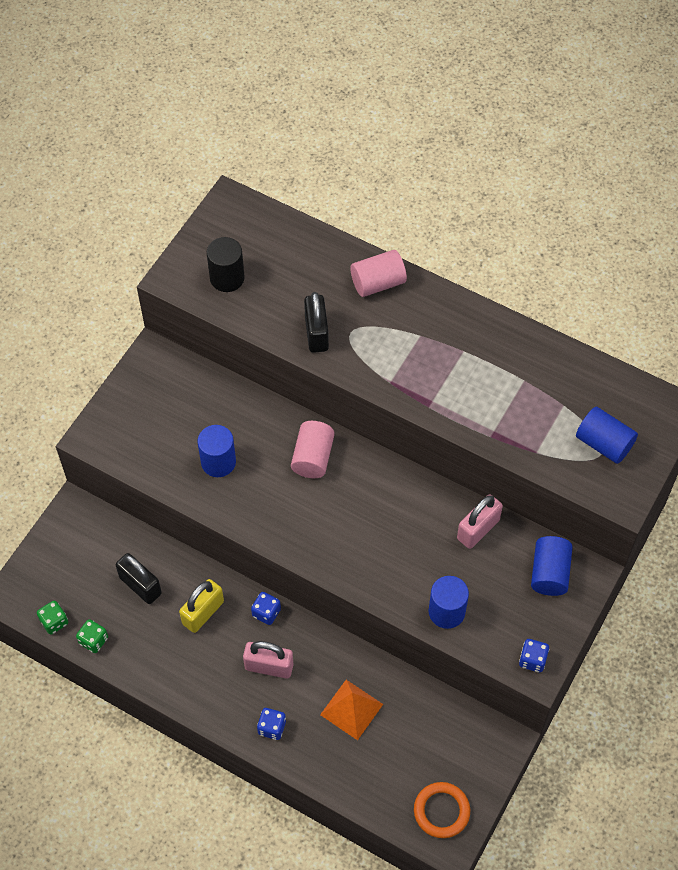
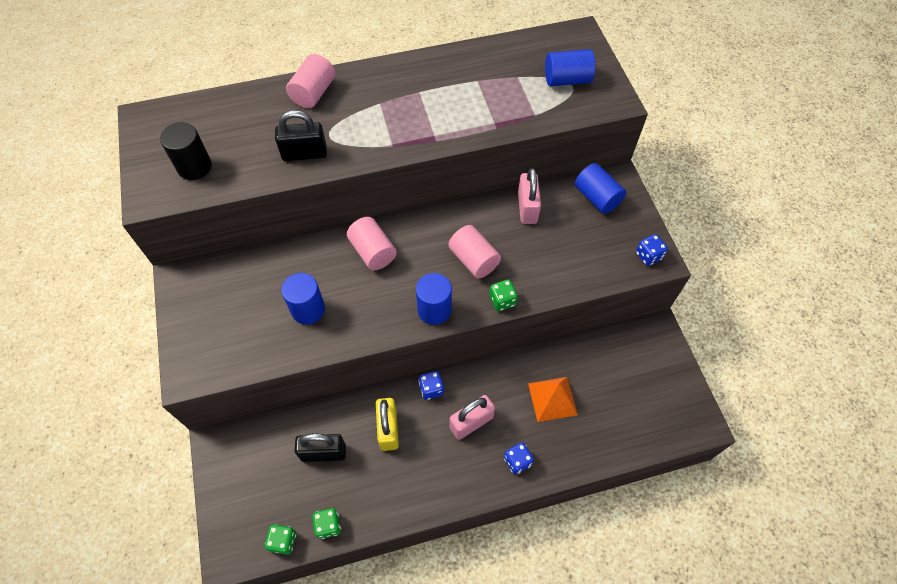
camera: 45 degrees left, 0 degrees up
(316, 333) = (304, 154): black padlock -> black padlock turned 45 degrees counterclockwise
(369, 586) = (502, 301): none -> green dice
(384, 534) = (474, 260): none -> pink cylinder
(441, 811) = (674, 408): orange ring -> none
(446, 612) = (567, 273): blue cylinder -> blue cylinder (434, 310)

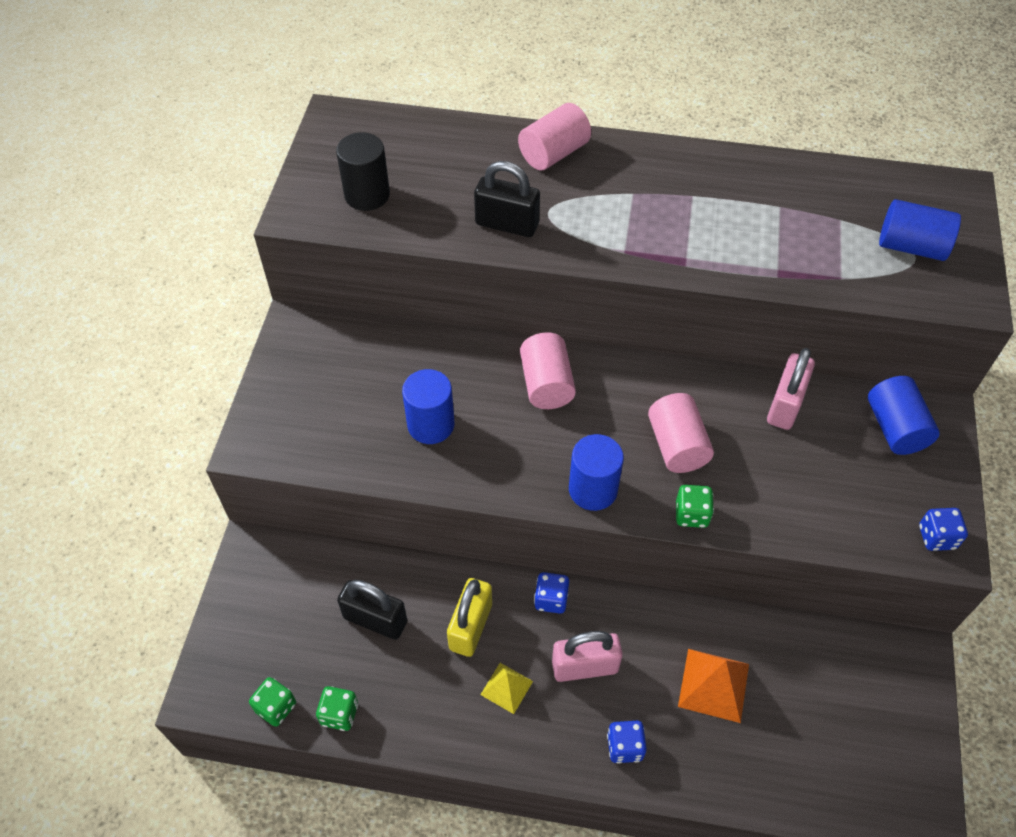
camera: 25 degrees right, 5 degrees down
(429, 458) = (506, 688): none -> yellow pyramid

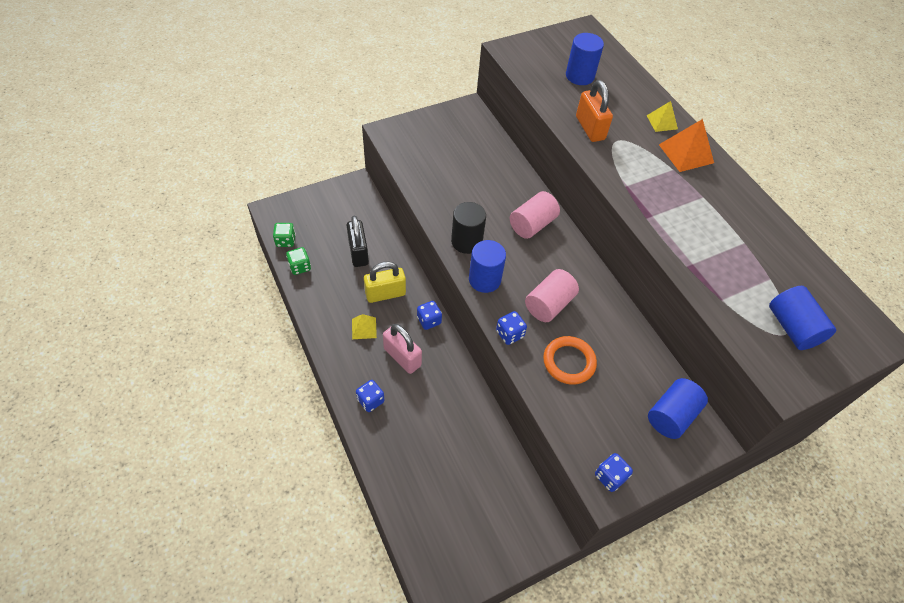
camera: 50 degrees right, 0 degrees up
(367, 195) = (549, 67): black cylinder -> black cylinder (466, 241)
(431, 425) = (461, 191): blue cylinder -> blue cylinder (580, 76)
(507, 224) = (590, 128): black padlock -> orange padlock
(553, 153) = (662, 122): pink cylinder -> yellow pyramid
(691, 514) = (509, 334): green dice -> blue dice
(713, 685) = (439, 426): orange pyramid -> orange pyramid (686, 153)
(769, 478) = (569, 362): none -> orange ring
(785, 405) = (629, 346): pink padlock -> none

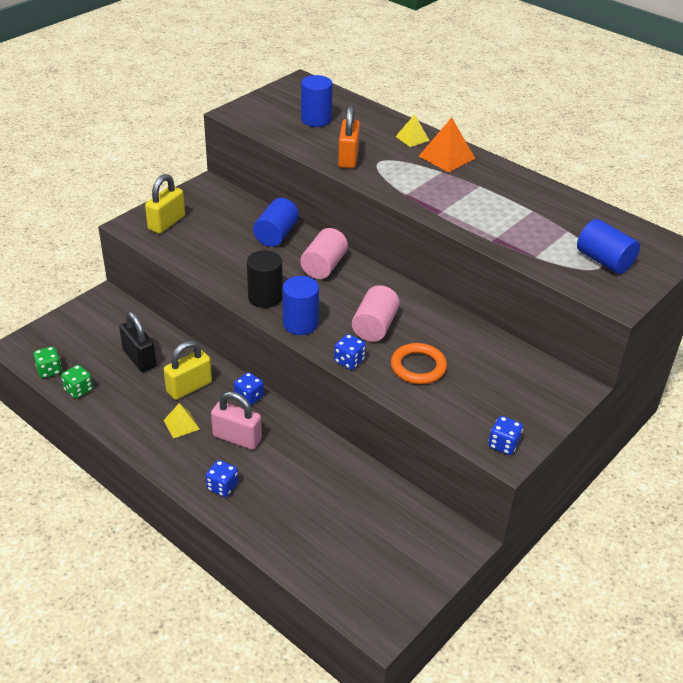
camera: 20 degrees left, 15 degrees down
(418, 138) = (166, 223): none -> yellow padlock
(590, 128) = (348, 158): orange padlock -> orange padlock turned 45 degrees clockwise
(671, 415) = (534, 380): blue cylinder -> blue cylinder (276, 235)

